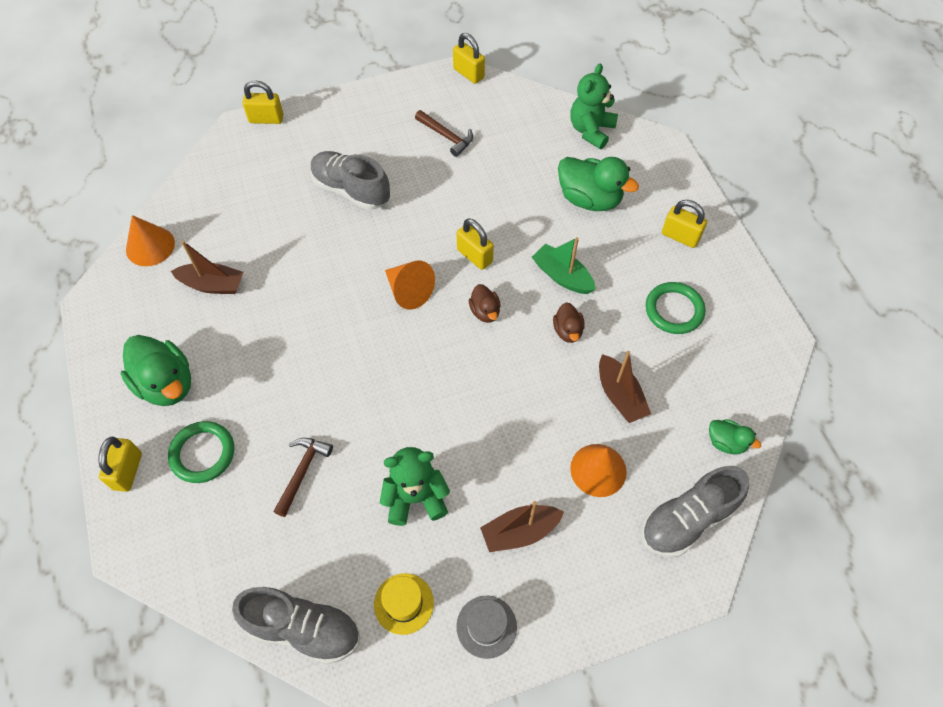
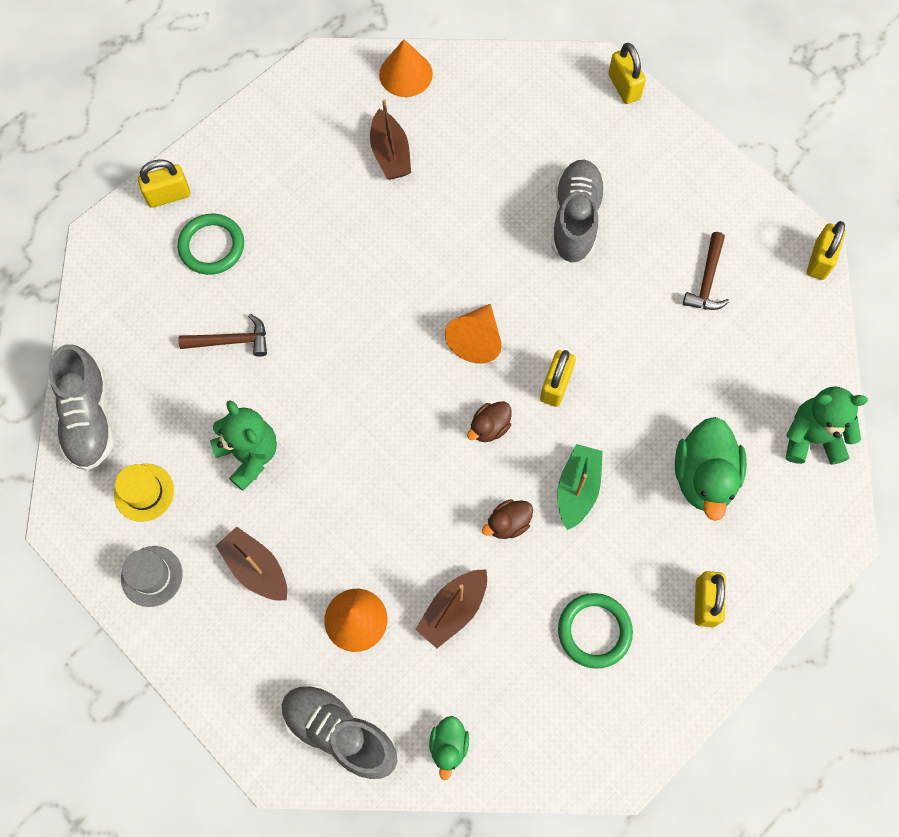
camera: 65 degrees right, 10 degrees up
(166, 384) = (266, 176): green duck -> none

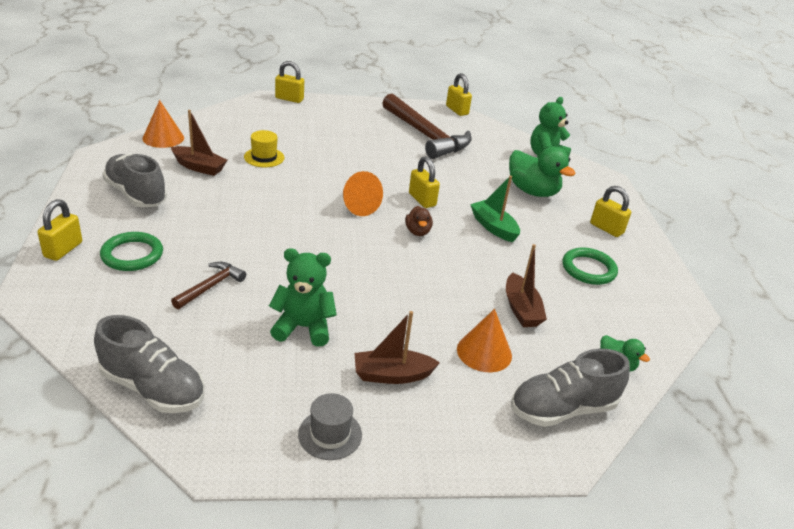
camera: 55 degrees left, 35 degrees down
(144, 492) = (257, 396): yellow hat -> yellow hat (264, 157)
(508, 523) = (487, 259): brown duck -> none
(575, 219) = (336, 145): grey shoe -> grey shoe (136, 194)
(707, 280) = (426, 135): brown hammer -> brown hammer, size x2.09

